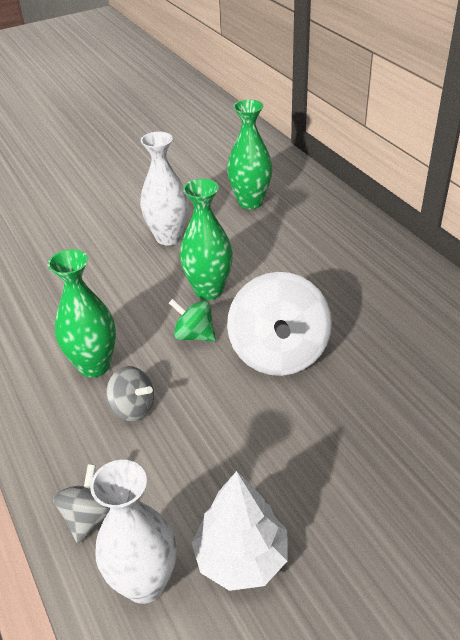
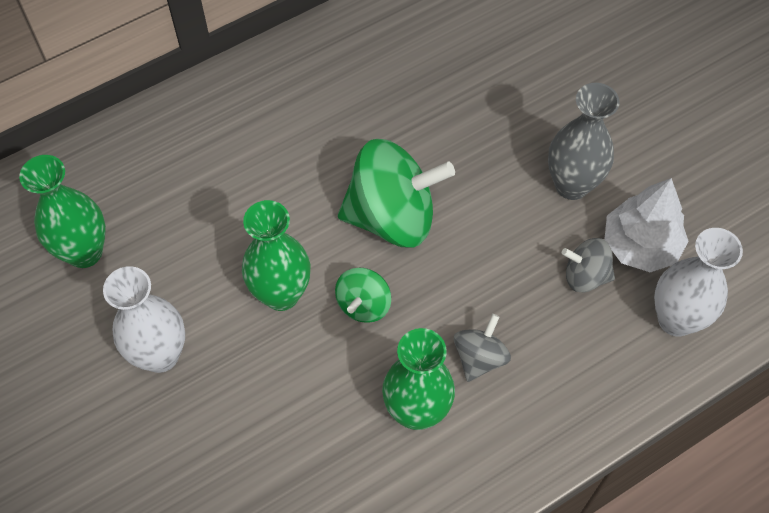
camera: 95 degrees left, 20 degrees up
(89, 517) = (618, 378): grey spinning top -> grey spinning top (585, 276)
(278, 353) = (392, 216): white spinning top -> green spinning top
(319, 496) = (572, 185): none -> grey vase

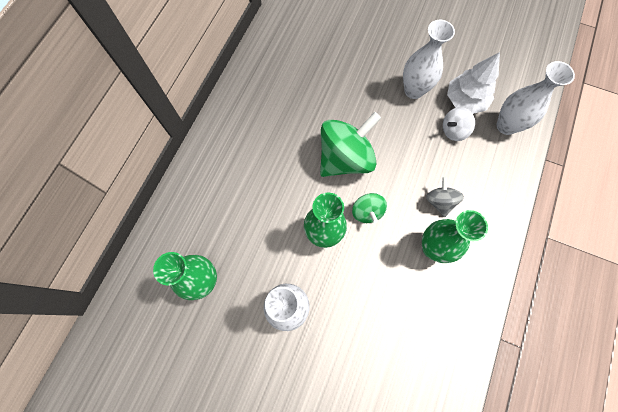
camera: 35 degrees left, 10 degrees up
(572, 185) = (413, 90): grey vase -> white vase
(585, 276) = (453, 130): grey spinning top -> white spinning top

